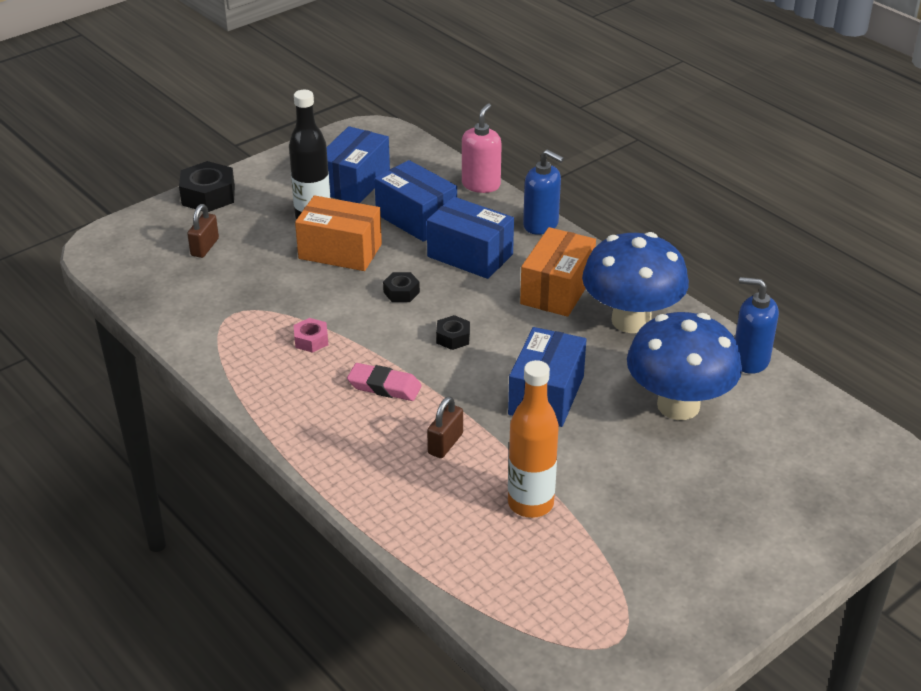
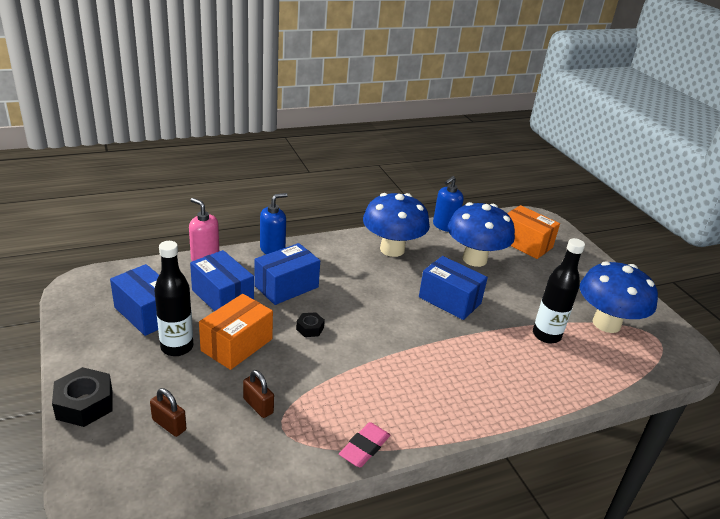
camera: 75 degrees left, 5 degrees down
(311, 340) = (343, 389): pink nut -> none
(384, 386) = (414, 365): pink eraser -> pink eraser (364, 448)
(416, 218) = (222, 297): blue box -> blue box turned 75 degrees clockwise
(445, 444) = (483, 354): brown padlock -> brown padlock (258, 406)
(453, 337) = (375, 320): black nut -> none
(530, 504) = (546, 335): orange bottle -> black bottle
(557, 290) = (347, 265): orange box -> orange box (525, 243)
(612, 573) = (606, 323): none -> blue mushroom

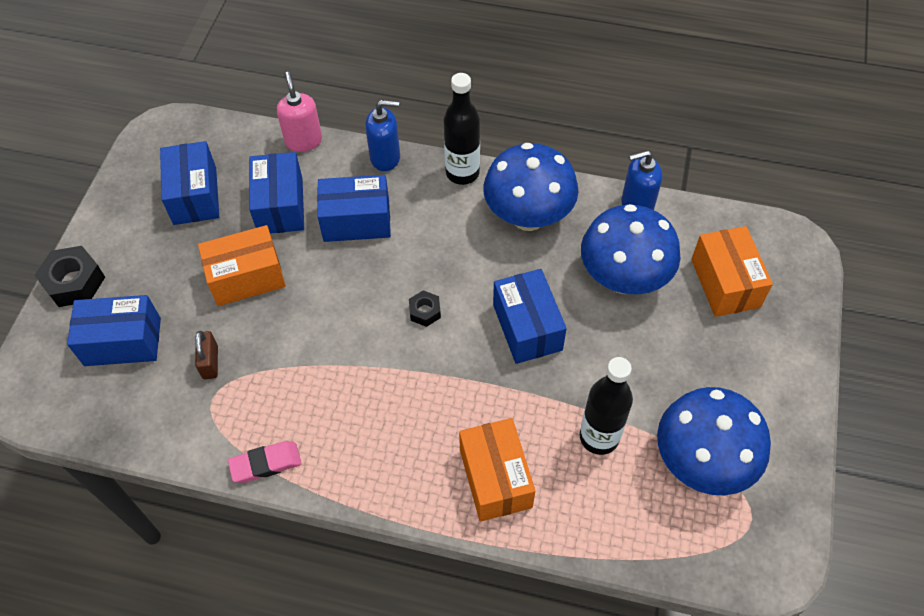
camera: 40 degrees right, 25 degrees up
(169, 425) = (123, 342): brown padlock -> blue box
(177, 347) = (191, 253): black bottle -> black bottle (462, 173)
(310, 328) = (334, 291): black nut -> black nut (425, 311)
(517, 382) = (495, 478): none -> orange box

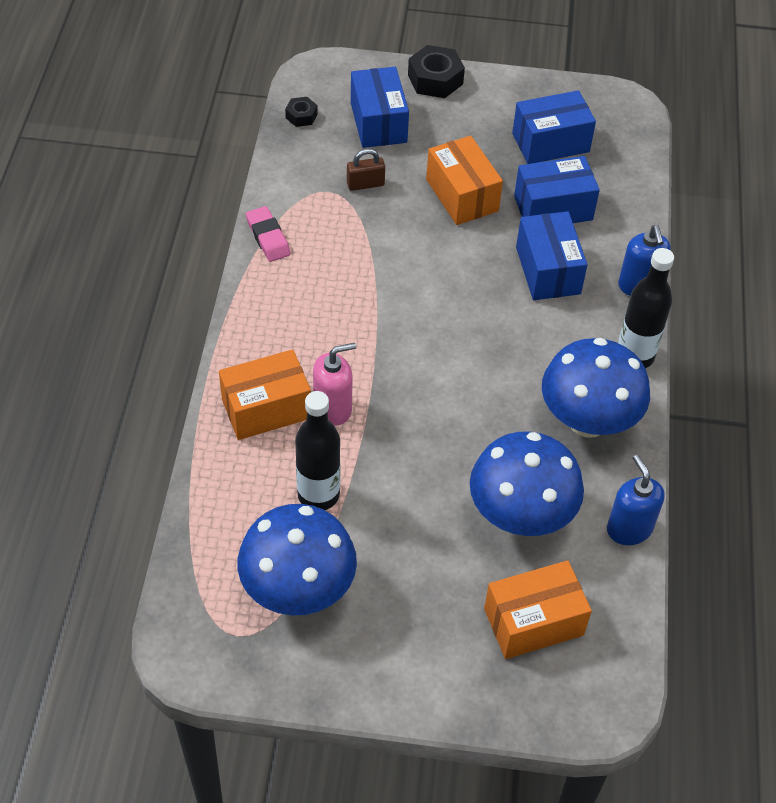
camera: 80 degrees right, 5 degrees down
(303, 141) = (643, 215): pink soap dispenser -> pink soap dispenser (333, 408)
(425, 311) = (446, 337): black nut -> black nut (301, 116)
(527, 327) = (441, 427): blue box -> none

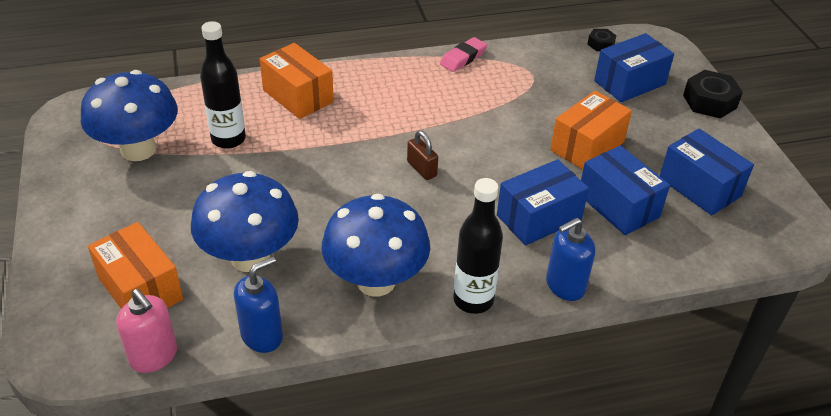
camera: 70 degrees right, 10 degrees down
(333, 408) = (314, 127): pink soap dispenser -> pink soap dispenser (154, 356)
(365, 184) = (556, 91): brown padlock -> brown padlock (422, 169)

